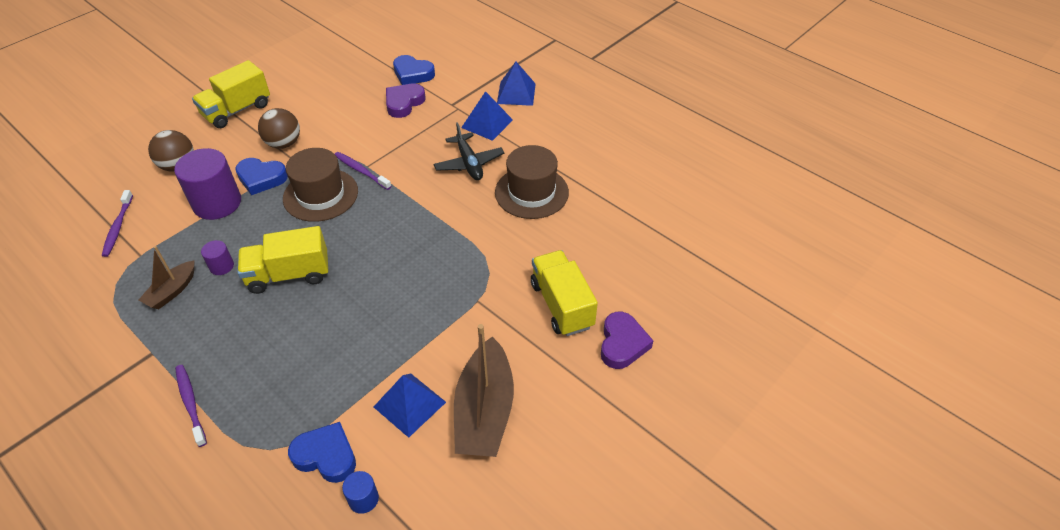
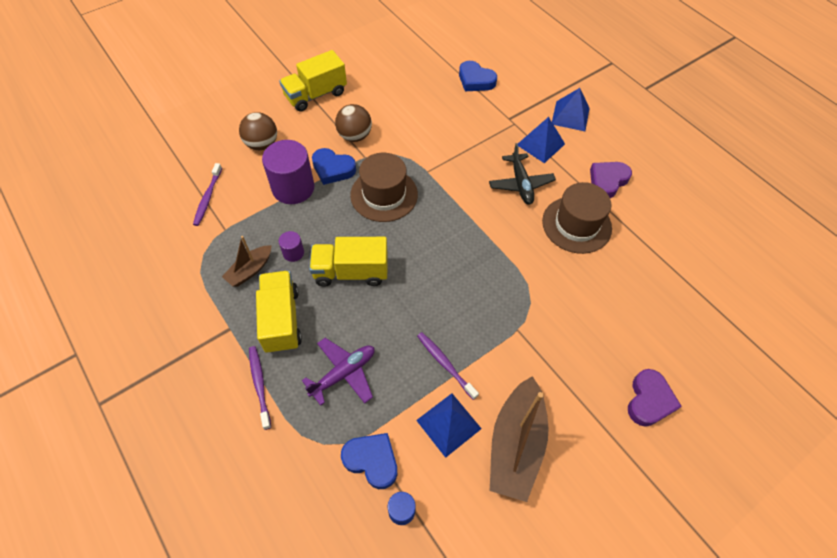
camera: 10 degrees right, 10 degrees up
(287, 375) = (343, 373): none -> purple plane
(361, 171) = (421, 176): purple toothbrush -> purple toothbrush (445, 364)
(404, 103) = (465, 110): purple heart -> purple heart (607, 181)
(561, 305) = (595, 349): yellow truck -> yellow truck (281, 320)

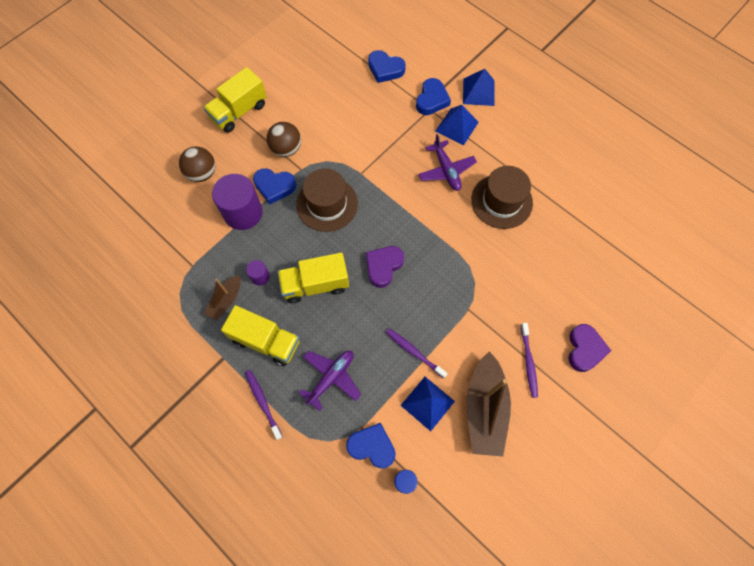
camera: 10 degrees left, 10 degrees up
(208, 198) = (167, 237): purple toothbrush -> purple toothbrush (528, 362)
(281, 320) = (266, 341): yellow truck -> yellow truck turned 135 degrees clockwise
(518, 115) = (431, 100): none -> blue heart
(520, 184) = (446, 170): black plane -> purple plane
(607, 181) = (521, 153): purple heart -> purple heart (383, 266)

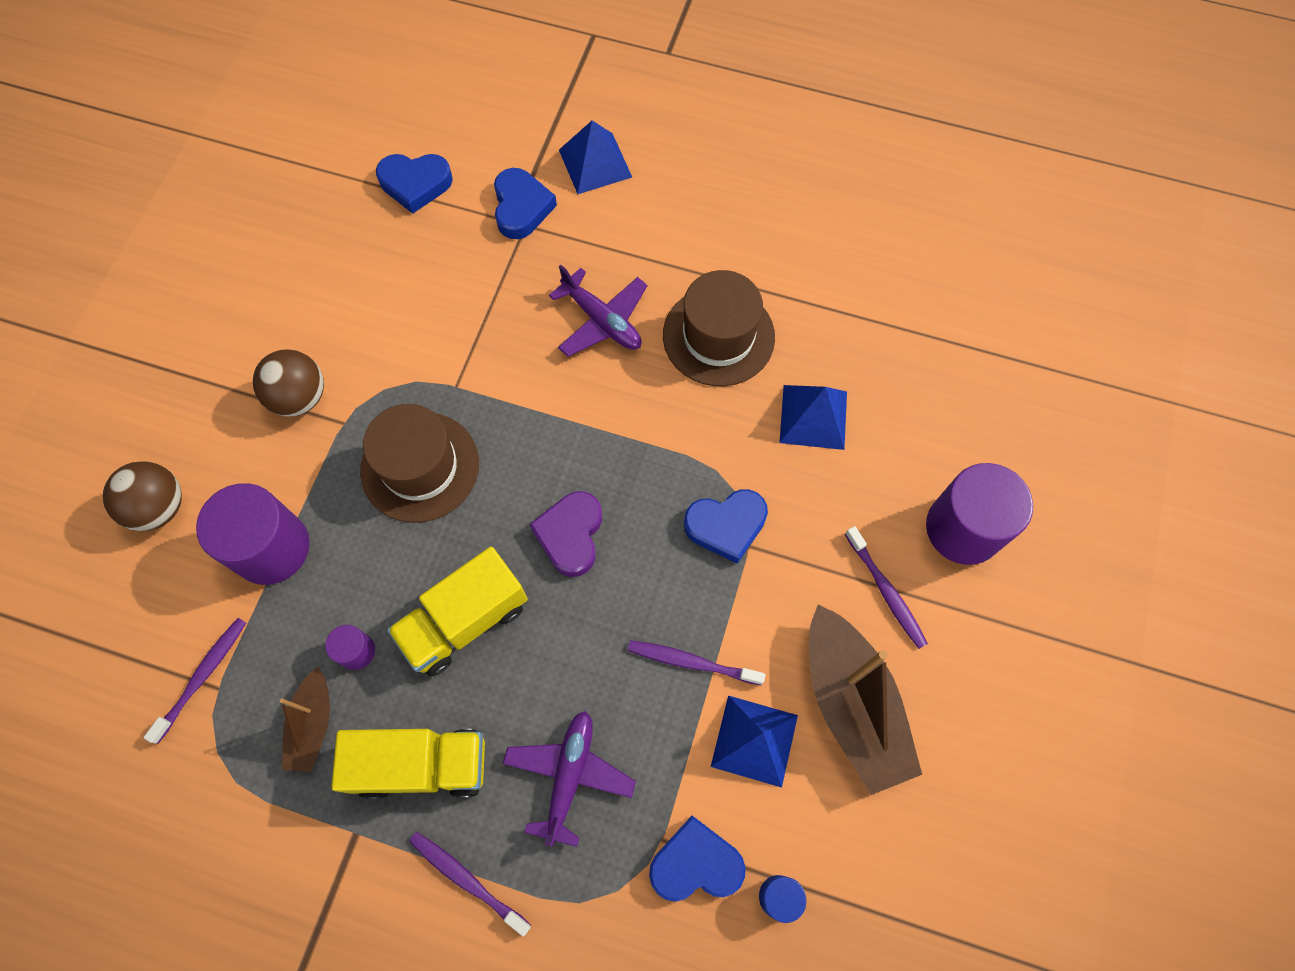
camera: 25 degrees left, 0 degrees up
(187, 257) = (202, 677): none -> purple toothbrush
(239, 112) = (179, 364): yellow truck -> none
(274, 187) = (309, 475): blue heart -> blue heart (726, 526)
(457, 126) = (585, 237): blue pyramid -> blue pyramid (813, 417)
(584, 349) = (963, 528): purple heart -> purple cylinder

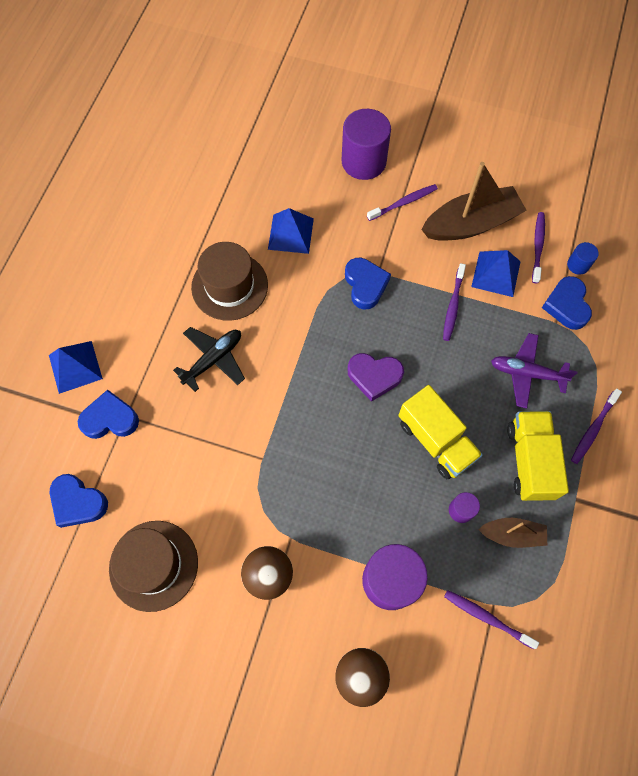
camera: 90 degrees left, 0 degrees up
(415, 184) = (78, 502): blue heart -> blue heart turned 120 degrees clockwise
(420, 467) = (326, 478): brown hat -> brown hat (153, 565)
(602, 321) = (213, 360): purple plane -> black plane
(813, 823) = (537, 246): none -> purple toothbrush

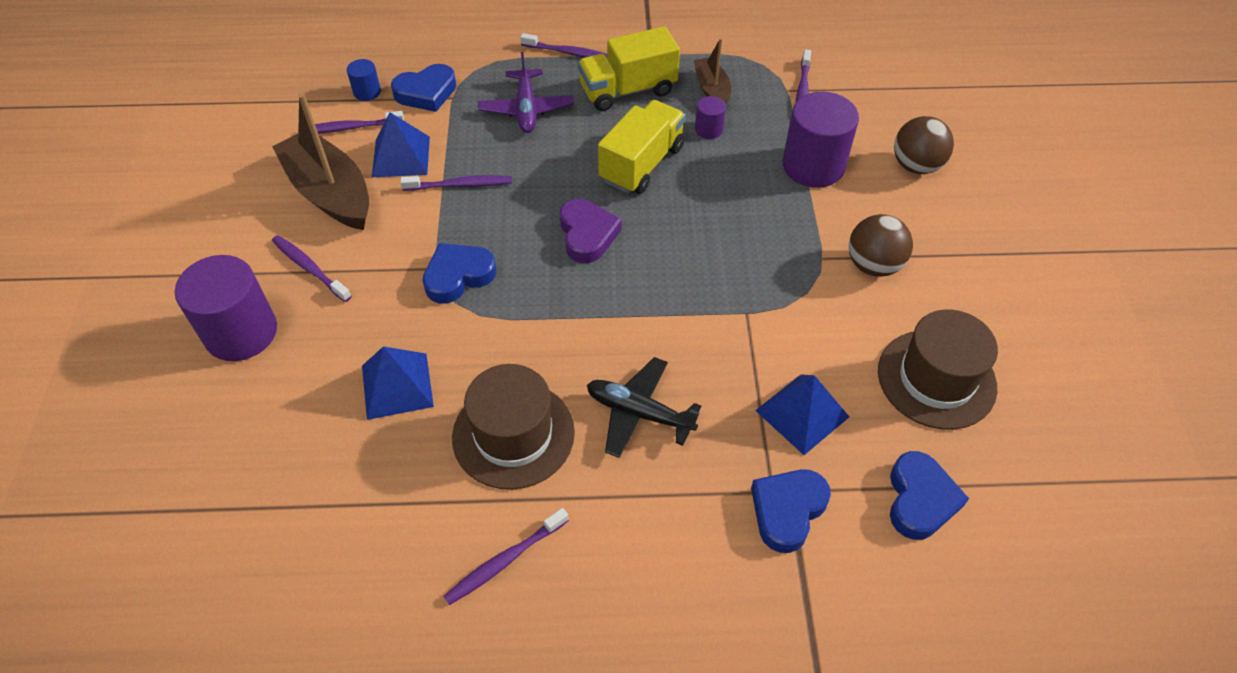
camera: 110 degrees left, 15 degrees down
(75, 366) = (733, 600): blue pyramid -> blue pyramid (802, 413)
(110, 419) = (787, 510): blue heart -> blue heart turned 60 degrees clockwise
(154, 262) = (505, 561): none -> purple toothbrush

